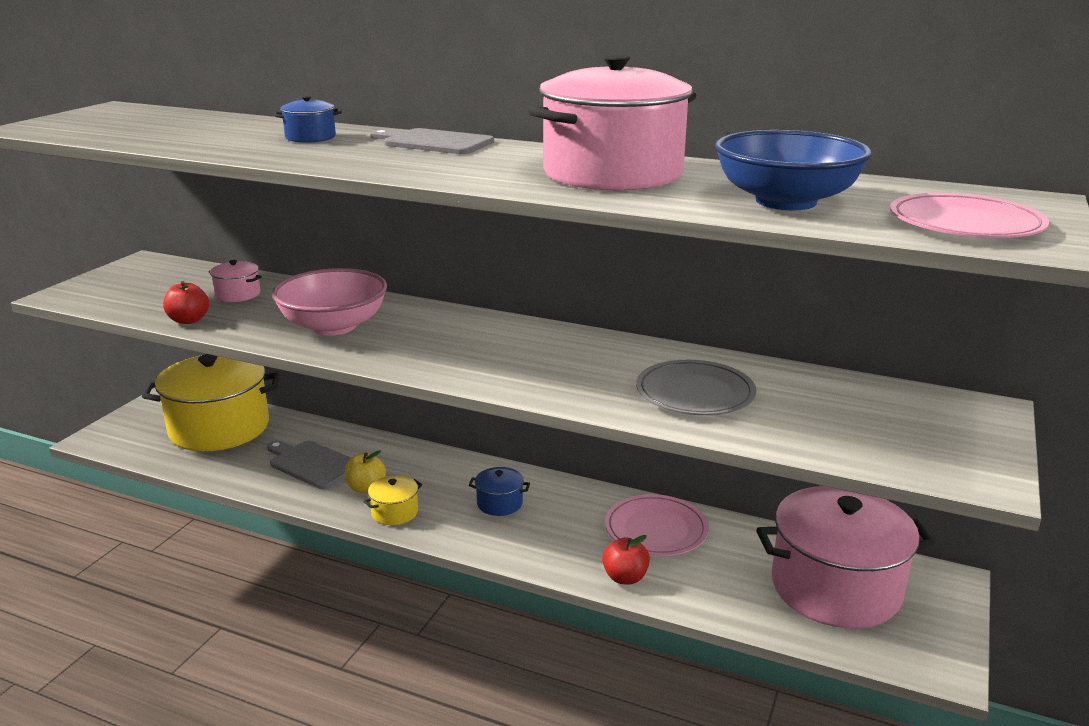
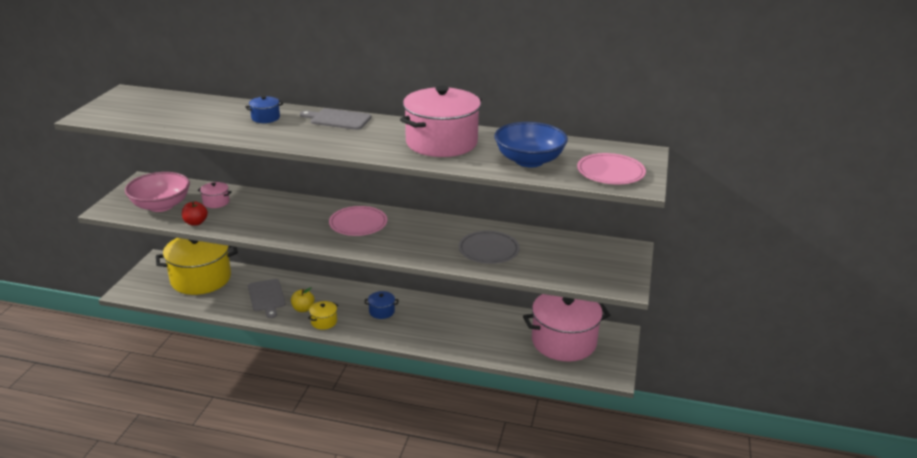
camera: 10 degrees left, 5 degrees up
(312, 464) = (266, 297): grey cutting board -> grey cutting board turned 135 degrees counterclockwise
(334, 326) = (283, 221): pink bowl -> pink bowl (161, 206)
(625, 577) = (456, 346): red apple -> none
(656, 529) = (469, 319): pink plate -> pink plate (358, 224)

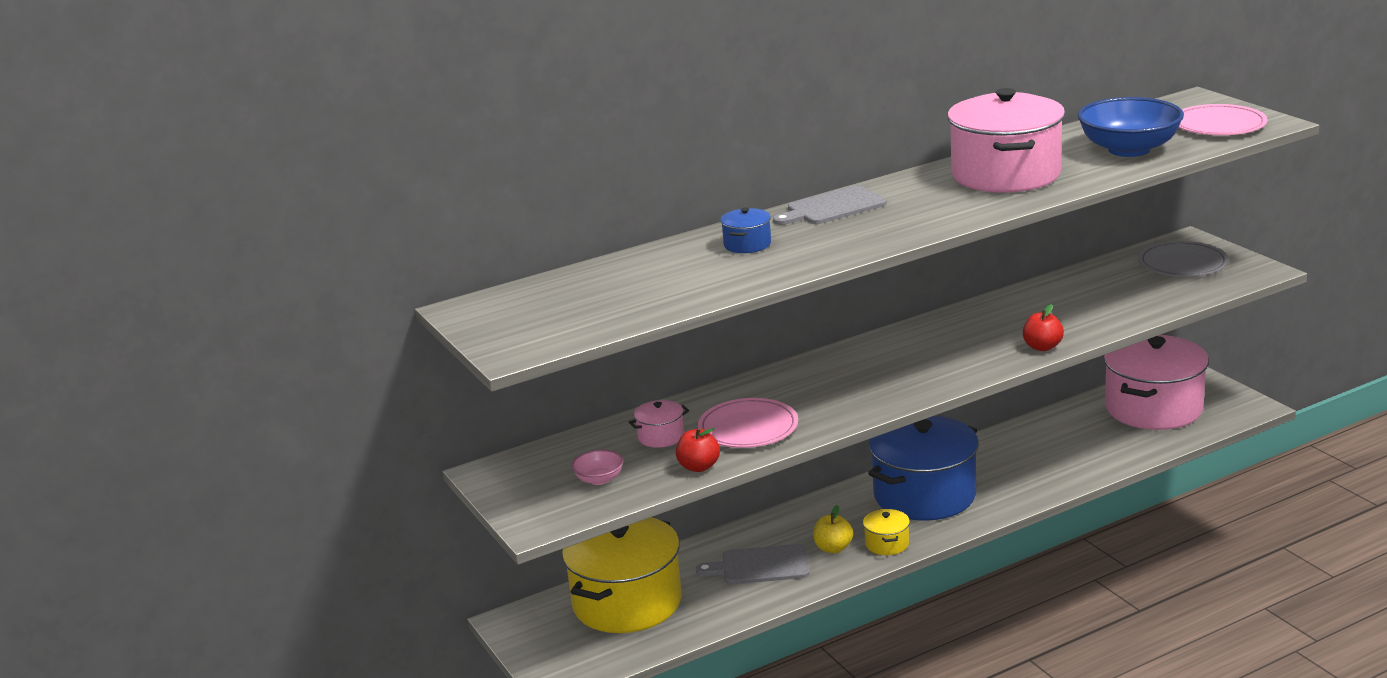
camera: 40 degrees left, 5 degrees down
(161, 206) = (599, 479): pink bowl -> pink bowl, size x0.46
(266, 297) = (760, 566): grey cutting board -> grey cutting board turned 150 degrees clockwise
(358, 224) = (888, 362): pink plate -> pink plate (748, 428)
(381, 311) = (924, 495): blue pot -> blue pot, size x2.42
(430, 258) = (1042, 347): none -> red apple
(488, 250) = (1076, 310): grey plate -> grey plate (1183, 264)

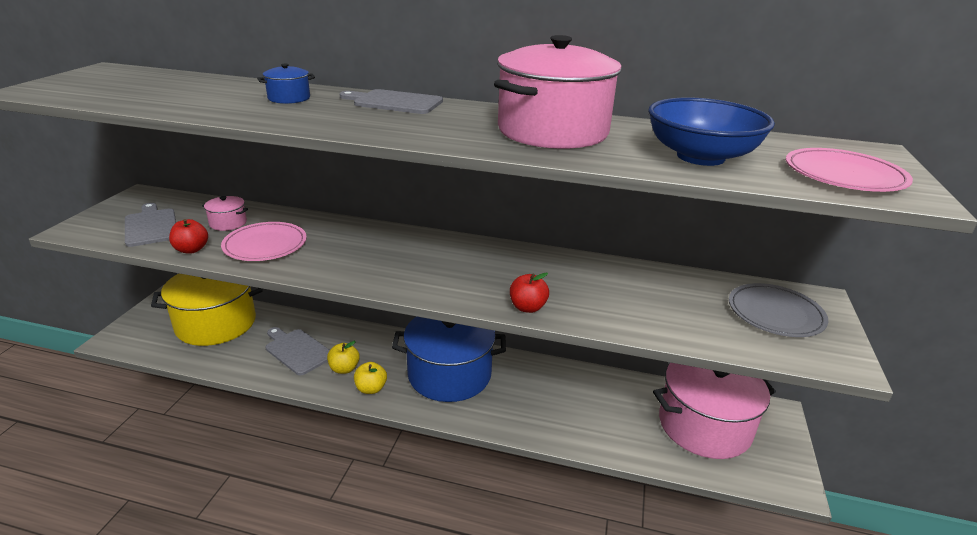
camera: 40 degrees right, 5 degrees up
(599, 479) = (151, 226): pink bowl -> grey cutting board
(887, 544) = (371, 389): yellow pot -> yellow apple

